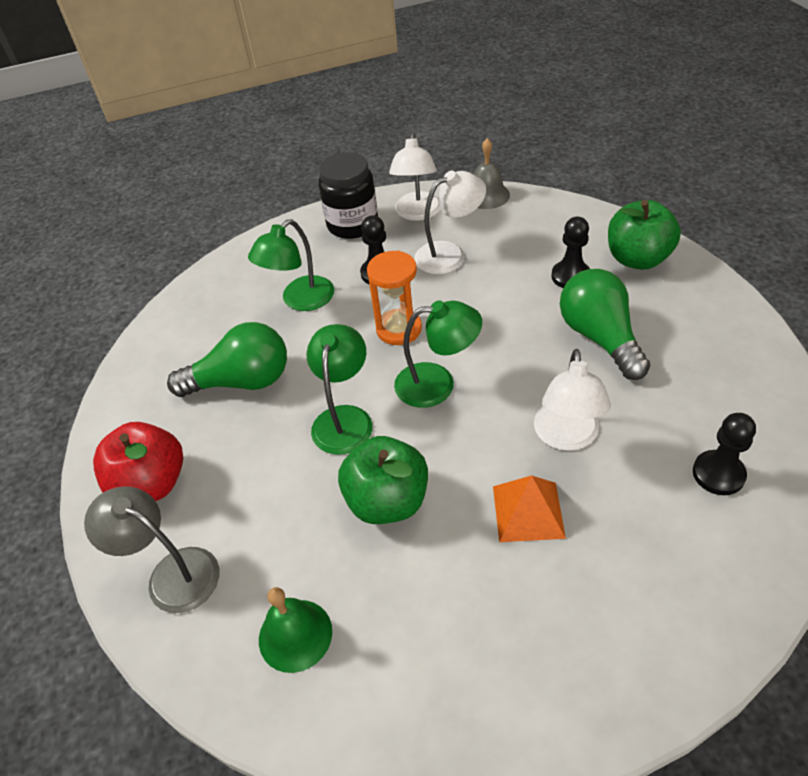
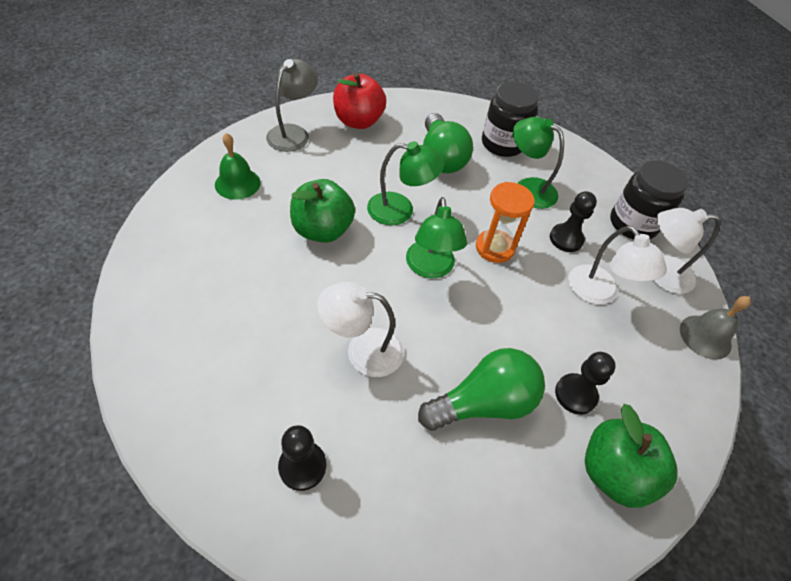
camera: 80 degrees right, 5 degrees up
(218, 321) = (502, 144): none -> black jar
(528, 511) = (296, 311): orange pyramid -> none

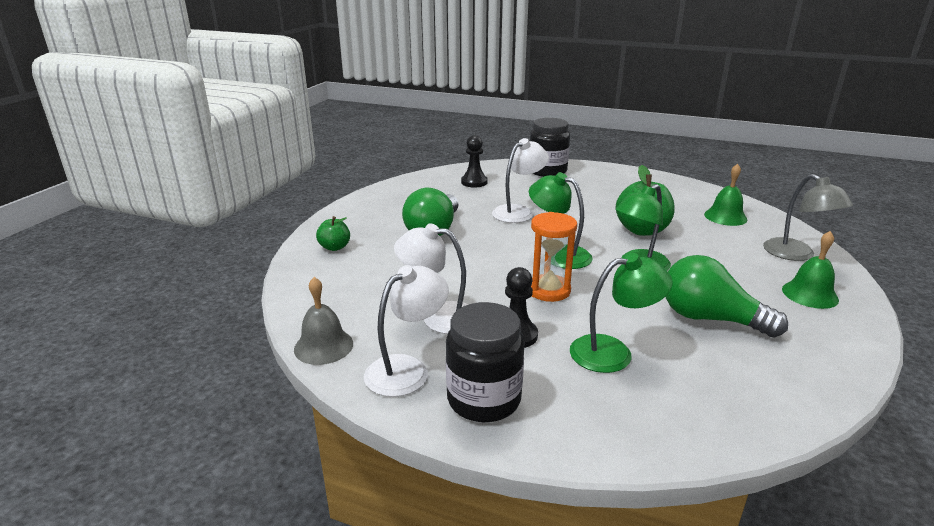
camera: 135 degrees right, 25 degrees down
(358, 121) = (810, 294): red apple -> green bell
(502, 144) = (715, 378): black jar -> black jar (547, 171)
(575, 394) = (389, 260): black pawn -> none
(613, 472) = (335, 247): green apple -> green apple, size x0.56

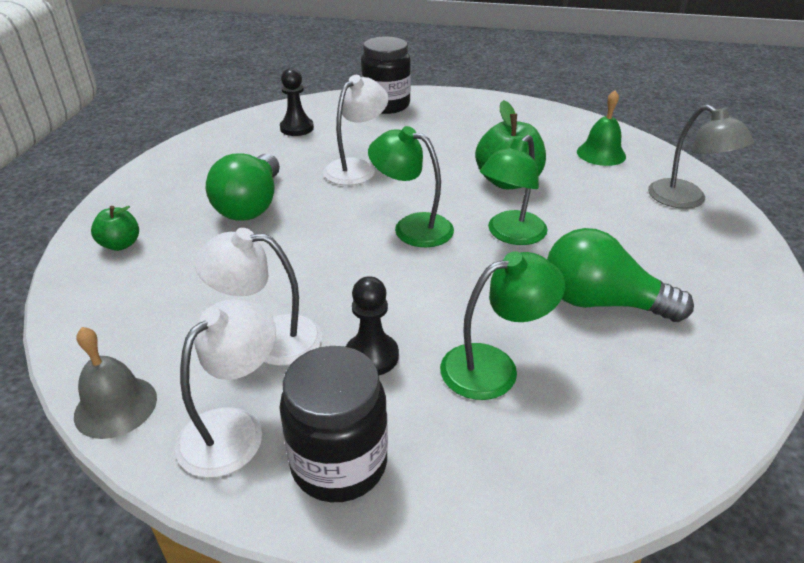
camera: 10 degrees left, 10 degrees up
(549, 290) = (405, 282): orange hourglass -> none
(810, 294) = (708, 254): green bell -> none

